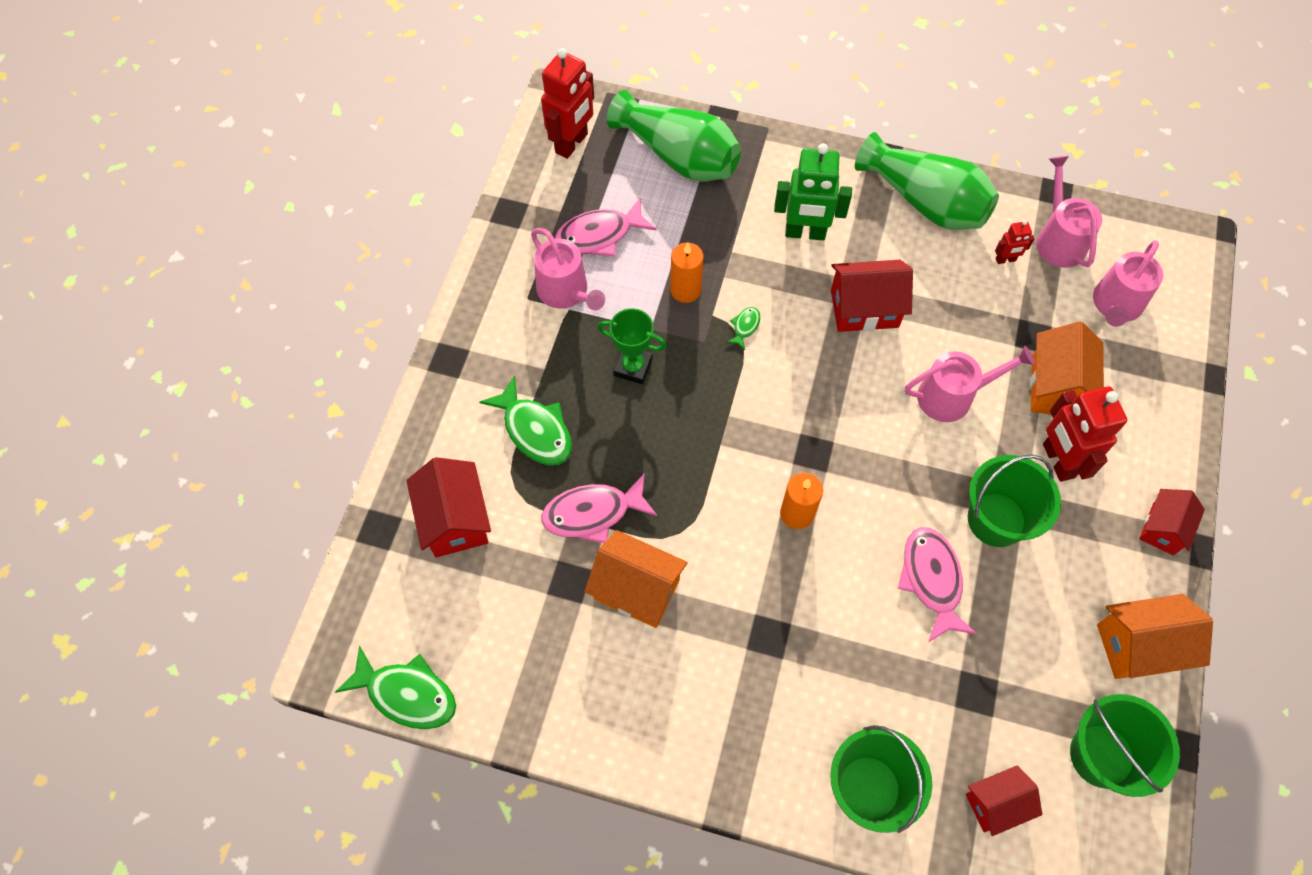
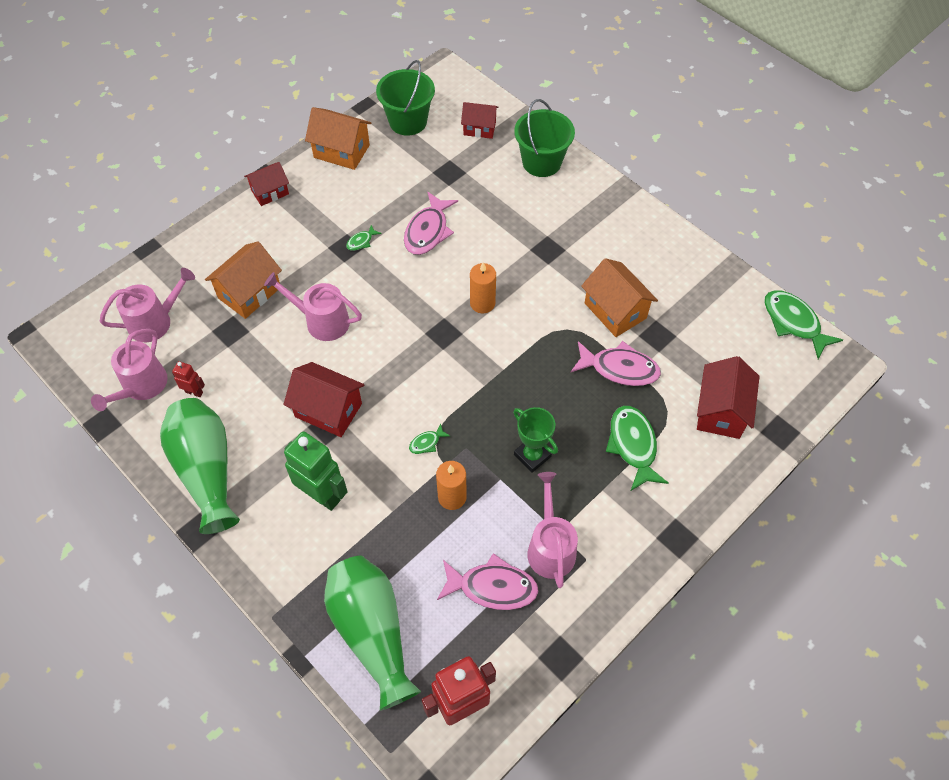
camera: 150 degrees left, 5 degrees down
(996, 520) = (361, 241): green bucket -> green fish
(1058, 461) = (293, 253): red robot -> none

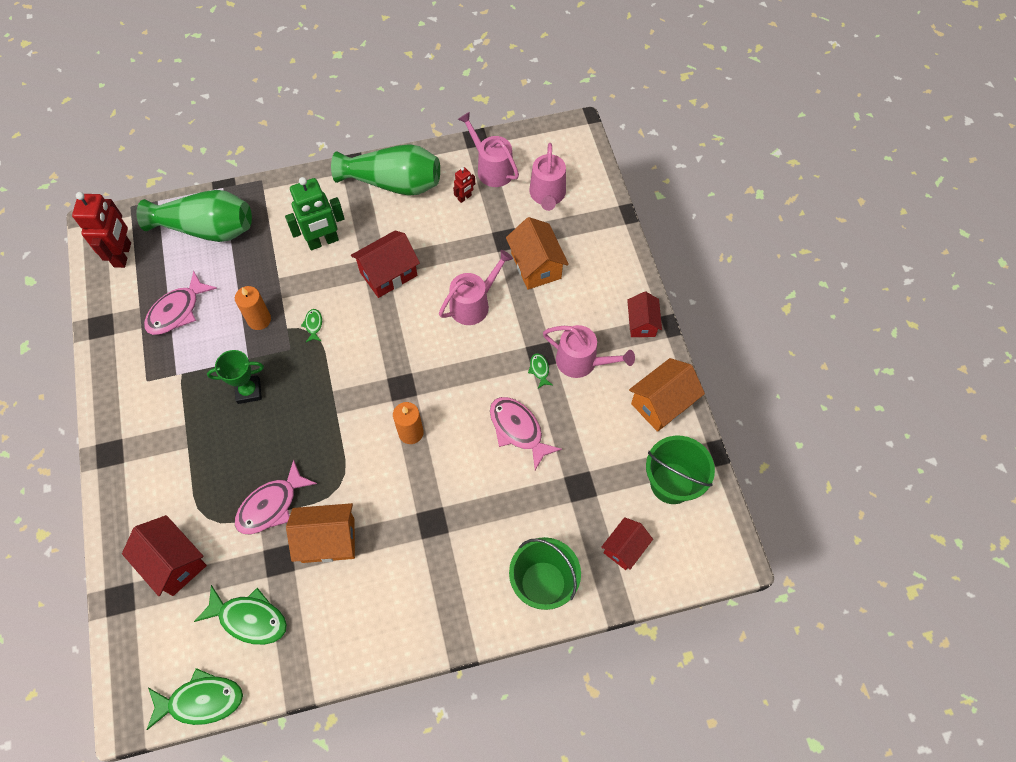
camera: 120 degrees right, 5 degrees up
(550, 547) = (173, 362): pink watering can -> pink watering can (581, 362)
(633, 445) = (200, 470): green fish -> green fish (249, 619)

